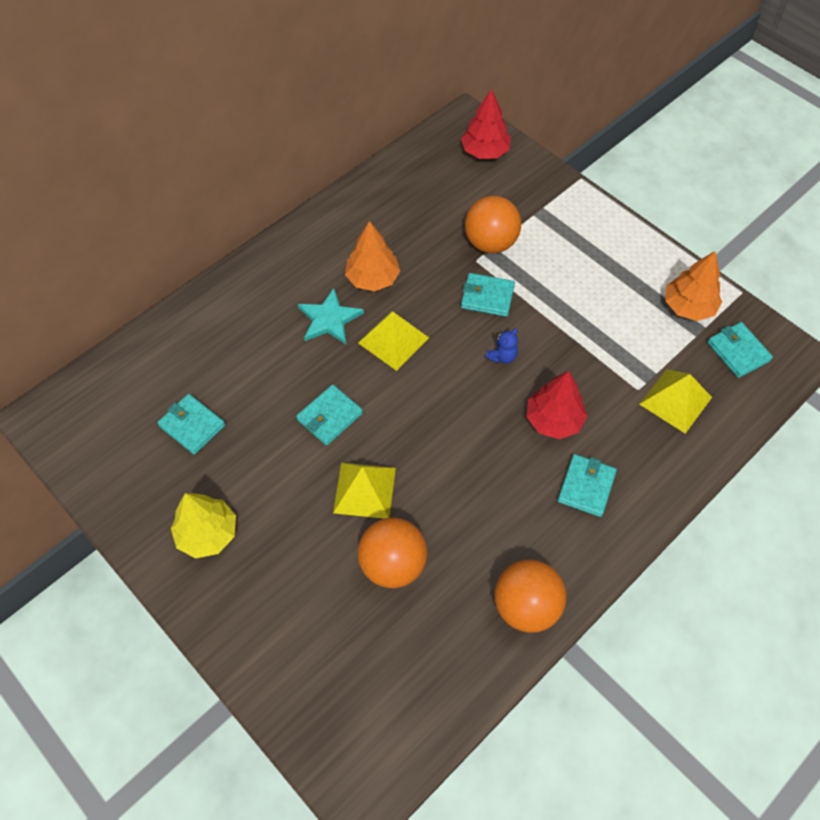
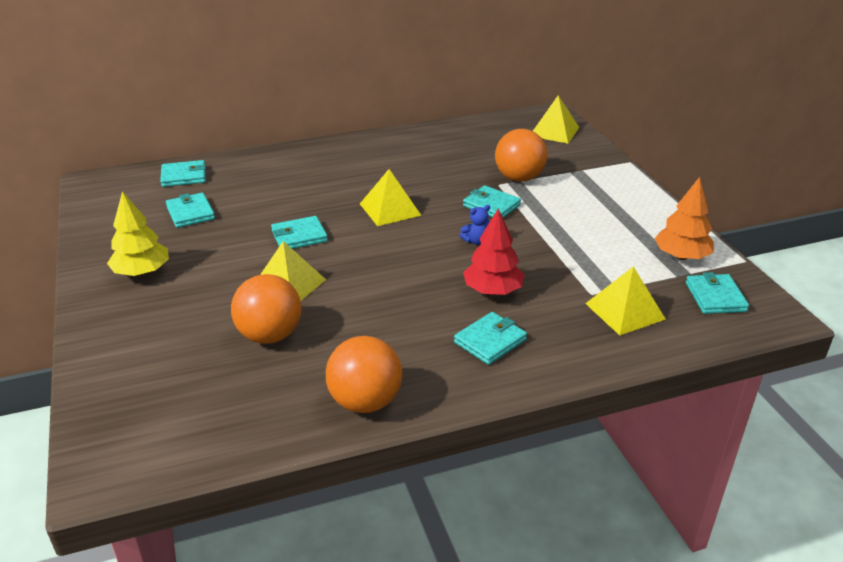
camera: 25 degrees right, 25 degrees down
(141, 369) = (184, 176): none -> turquoise wallet
(329, 319) = (348, 186): turquoise star -> none
(372, 278) = (403, 174): orange tree -> none
(485, 151) = (554, 131): red tree -> yellow pyramid

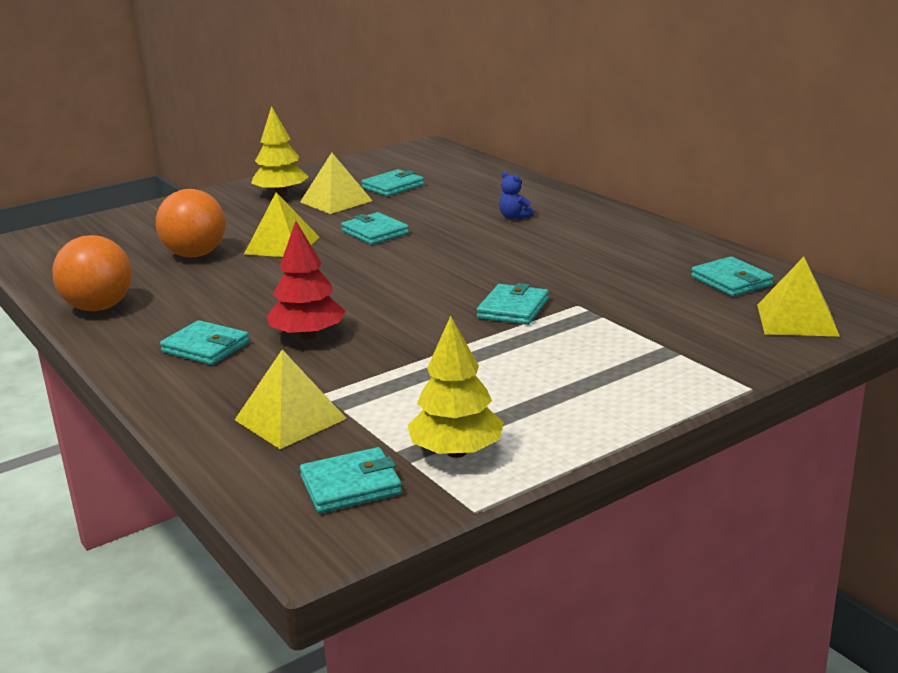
camera: 75 degrees right, 10 degrees down
(184, 176) = (463, 169): turquoise wallet -> turquoise wallet (731, 281)
(390, 209) = (461, 259): yellow pyramid -> yellow pyramid (336, 201)
(476, 241) = (415, 312): blue teddy bear -> blue teddy bear (514, 217)
(519, 178) = (608, 315): orange ball -> none
(681, 256) = (456, 452): orange tree -> yellow tree

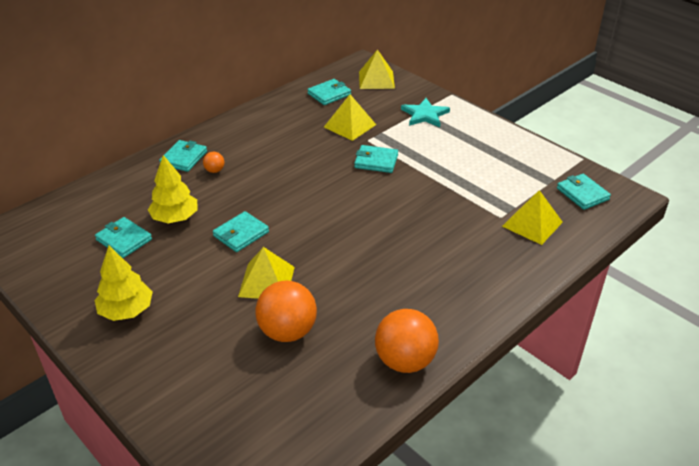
camera: 100 degrees left, 15 degrees up
(205, 347) = (458, 279): turquoise wallet -> turquoise wallet (184, 158)
(308, 336) = (430, 236): red tree -> none
(336, 201) = (157, 269): yellow pyramid -> yellow pyramid (349, 125)
(456, 452) = (540, 167): yellow tree -> yellow tree (175, 218)
(514, 217) = (214, 170): blue teddy bear -> orange ball
(662, 355) = (425, 115): none -> turquoise star

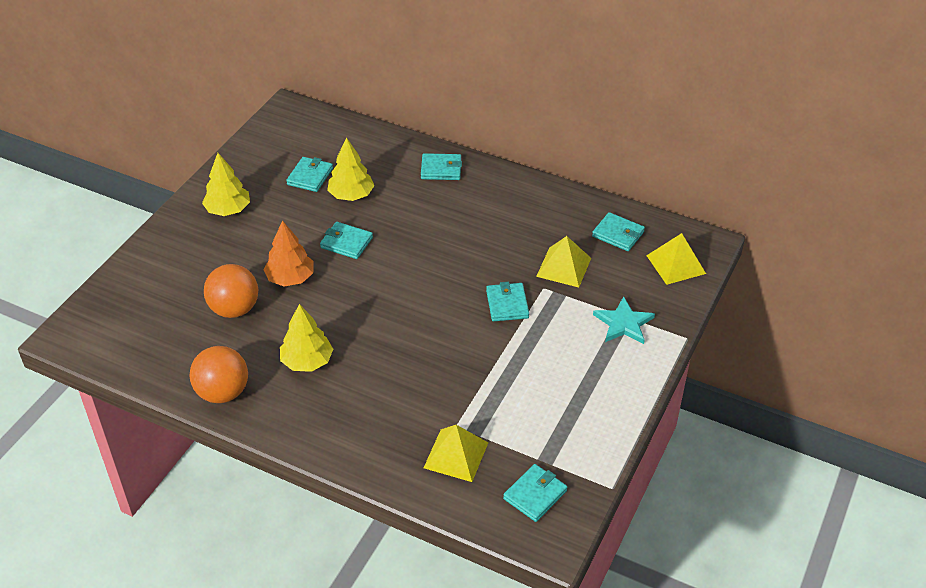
camera: 70 degrees right, 5 degrees up
(214, 170) = (432, 195): orange ball -> none
(266, 281) = (290, 278): yellow pyramid -> orange tree
(388, 291) = (307, 361): none -> yellow tree

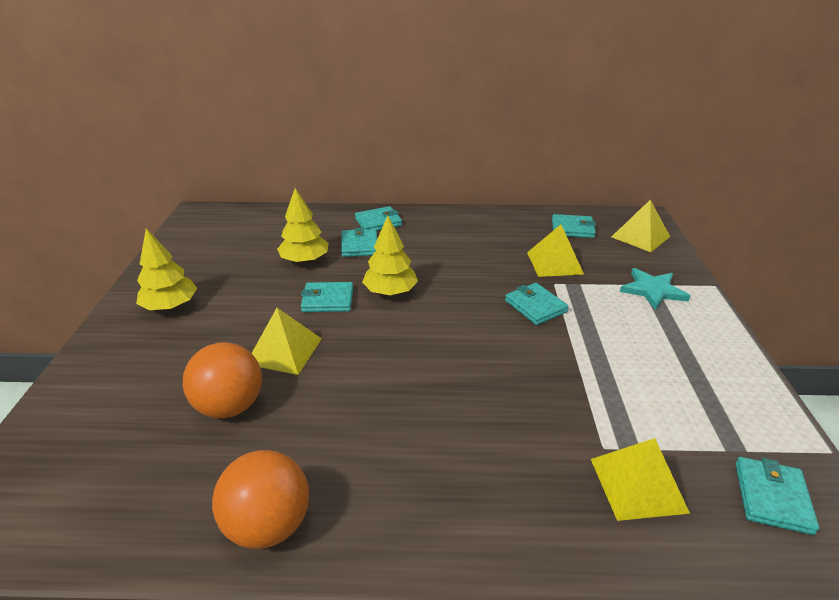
camera: 25 degrees left, 10 degrees down
(290, 278) = (284, 351): orange tree -> yellow pyramid
(307, 361) = (364, 437): yellow tree -> yellow tree (390, 292)
(310, 176) = (251, 256): turquoise wallet -> turquoise wallet (359, 245)

